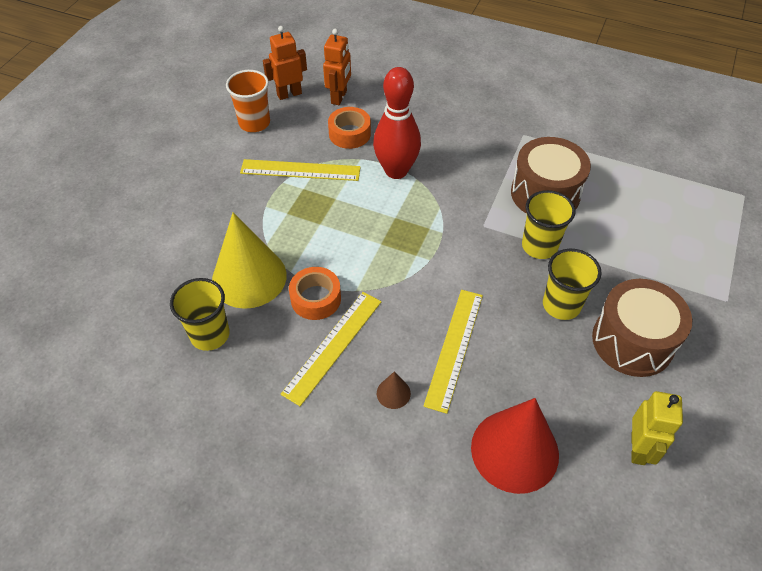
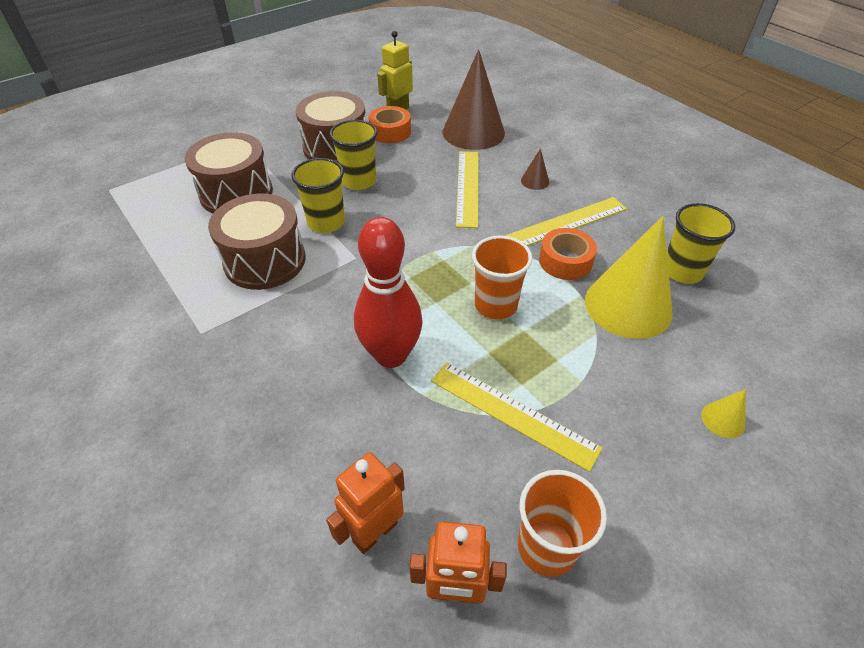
camera: 150 degrees left, 5 degrees down
(167, 219) = (723, 419): none -> yellow cone
(349, 134) = (408, 443): orange tape -> orange tape (390, 132)
(350, 233) = (495, 305): none -> orange cup
(454, 348) = (467, 187): yellow ruler -> yellow ruler turned 45 degrees counterclockwise
(514, 450) = (473, 132): red cone -> brown cone
(645, 240) = (236, 193): none -> brown drum

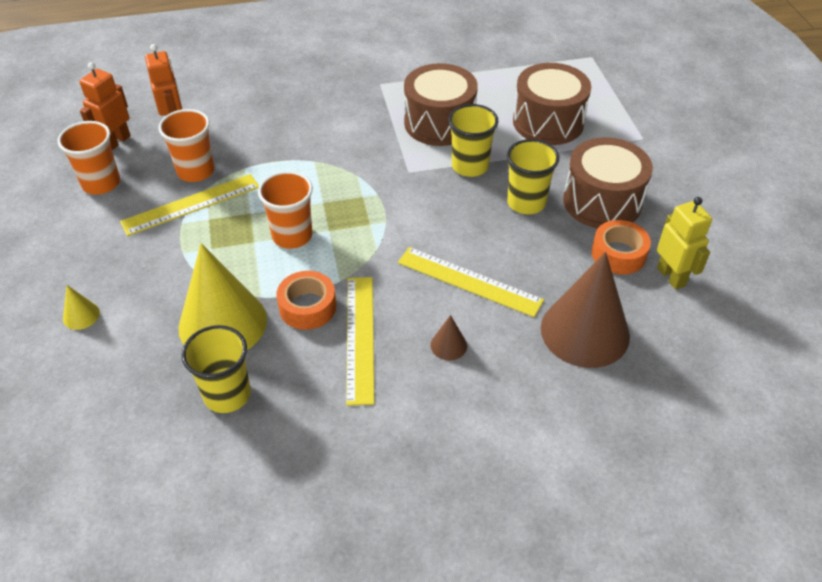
camera: 115 degrees right, 0 degrees up
(391, 355) = (289, 163): red bowling pin -> none
(456, 442) = (196, 171): none -> orange cup

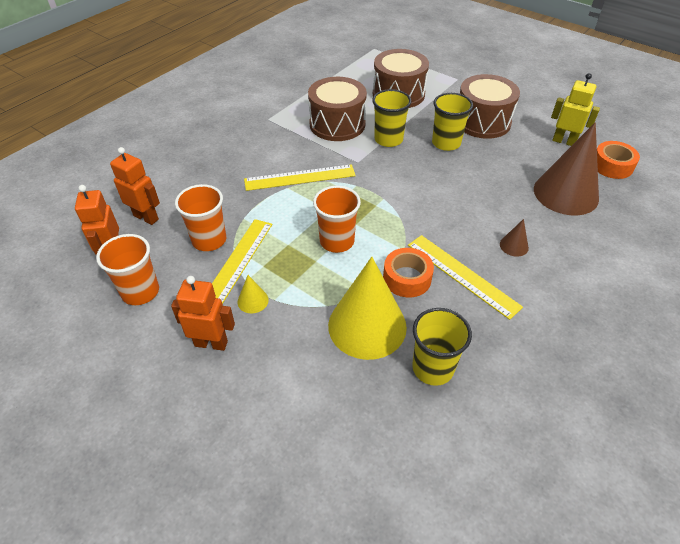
camera: 40 degrees left, 0 degrees up
(81, 315) = (255, 394): yellow cone -> yellow cone (253, 300)
(99, 256) = (211, 343): none -> orange robot
(469, 281) = (475, 203): yellow ruler -> yellow ruler (300, 177)
(618, 254) = (526, 144): orange tape -> orange tape (612, 166)

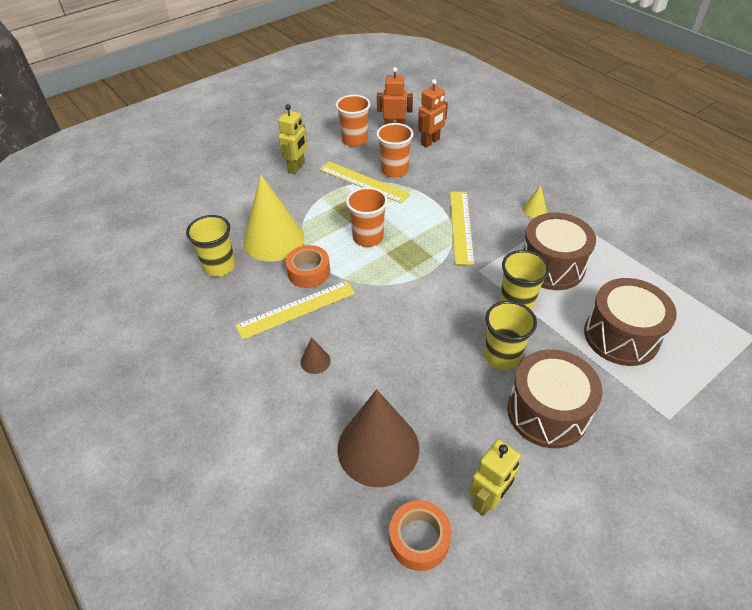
camera: 105 degrees right, 0 degrees up
(211, 343) = (297, 167): orange robot -> yellow robot
(253, 300) = (324, 187): yellow cone -> yellow cone (534, 210)

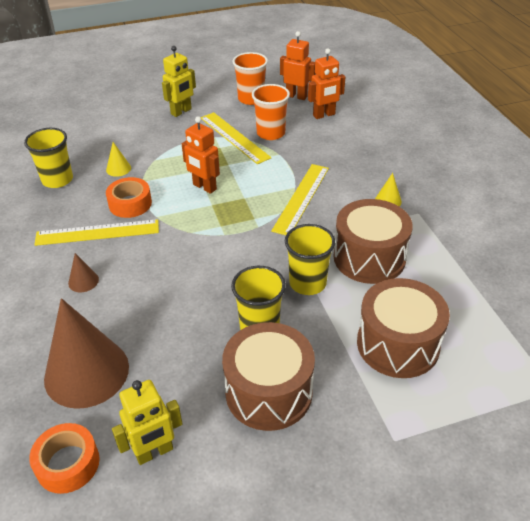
camera: 20 degrees right, 5 degrees down
(273, 240) = (118, 169): yellow cone -> yellow cone, size x0.41
(368, 237) = (204, 187): orange cup -> orange robot

